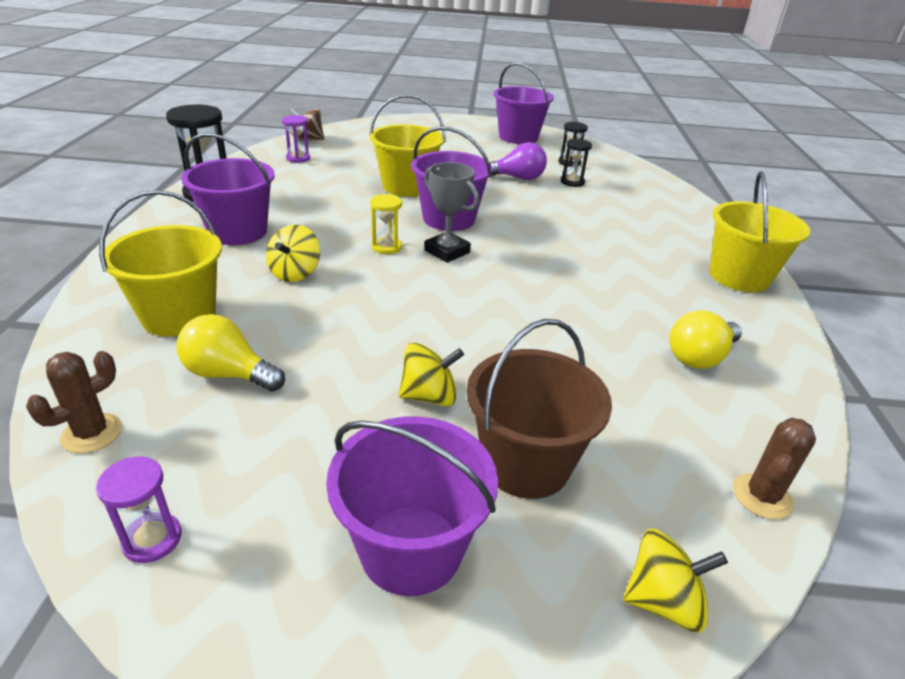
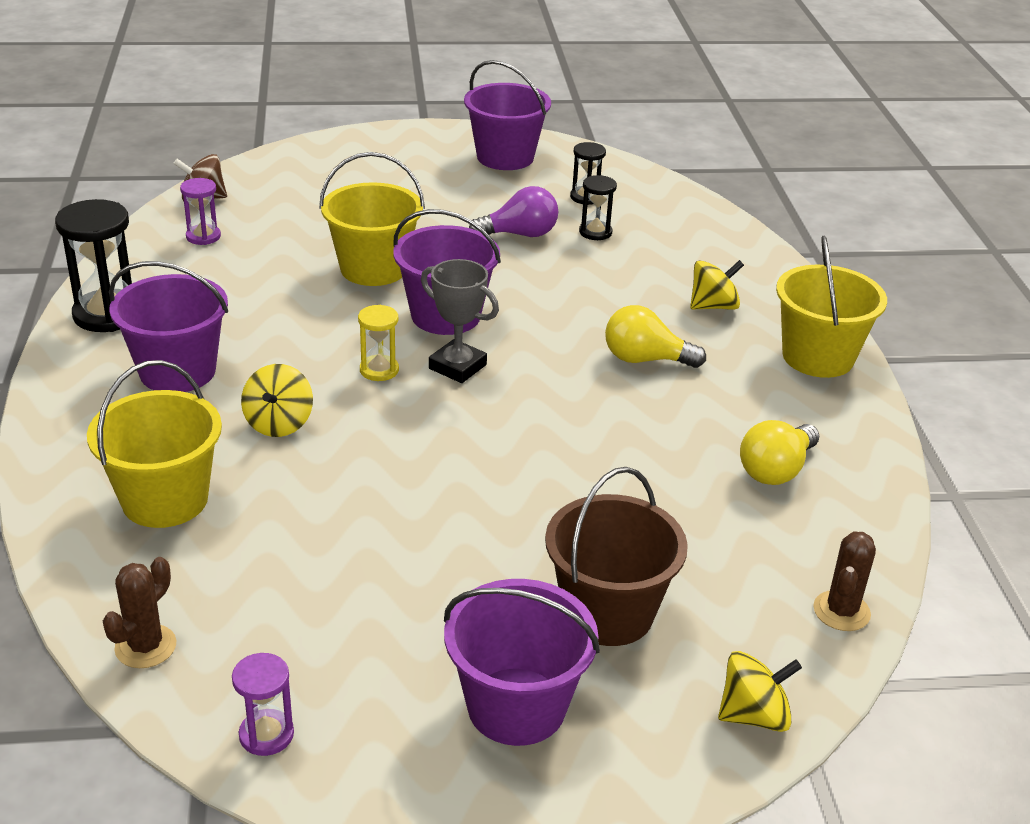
camera: 10 degrees left, 0 degrees up
(229, 374) = (260, 562): yellow light bulb -> yellow light bulb (645, 359)
(429, 396) = (490, 556): yellow spinning top -> yellow spinning top (713, 306)

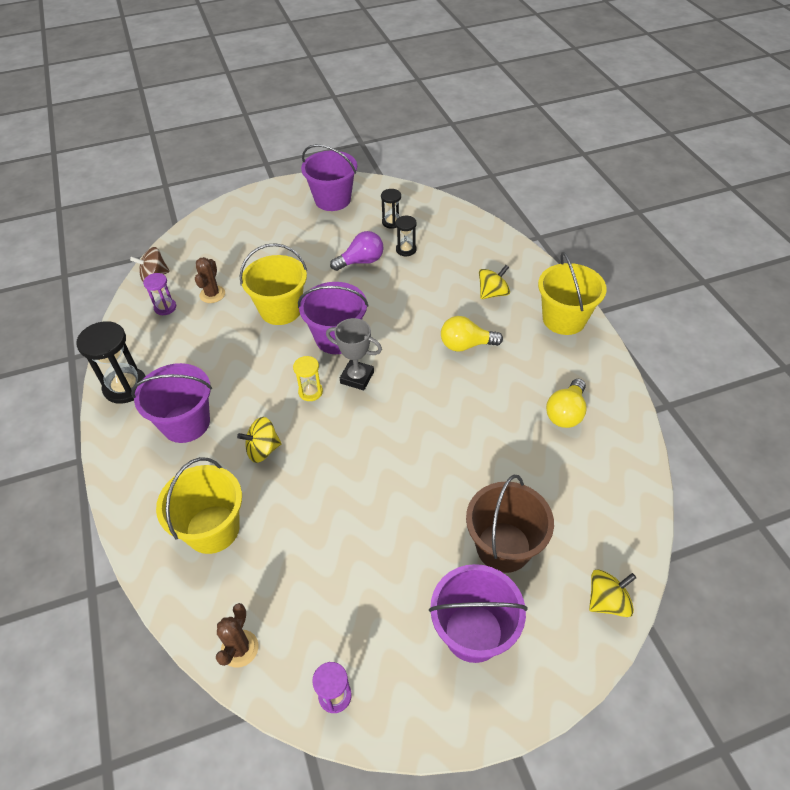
camera: 10 degrees left, 15 degrees up
(279, 423) = (263, 450): yellow spinning top -> yellow spinning top turned 75 degrees clockwise
(841, 611) = (632, 510): brown cactus -> brown cactus (212, 294)

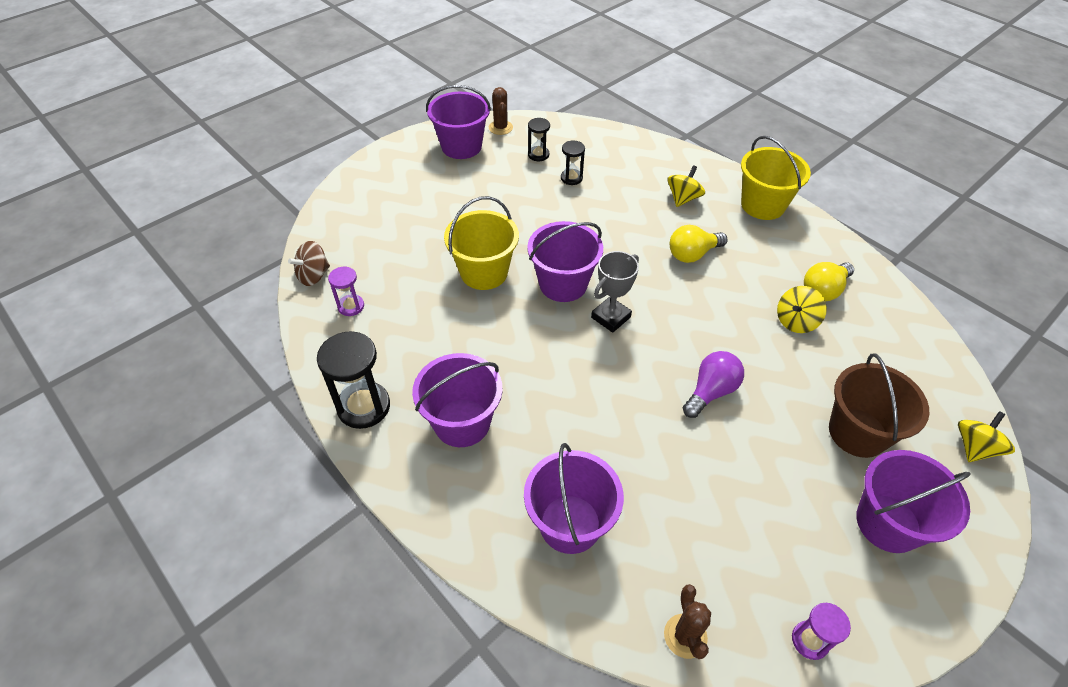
camera: 25 degrees left, 0 degrees up
(212, 294) = (396, 277): brown cactus -> brown cactus (500, 128)
(213, 529) = (570, 524): yellow bucket -> purple bucket
(263, 450) = (565, 422): yellow spinning top -> yellow spinning top (795, 321)
(310, 392) = (573, 346): yellow hourglass -> none
(357, 377) = (610, 317): grey trophy -> grey trophy turned 45 degrees counterclockwise
(361, 261) = (534, 201): purple light bulb -> purple light bulb (710, 391)
(566, 413) = (824, 290): yellow light bulb -> yellow light bulb turned 45 degrees clockwise

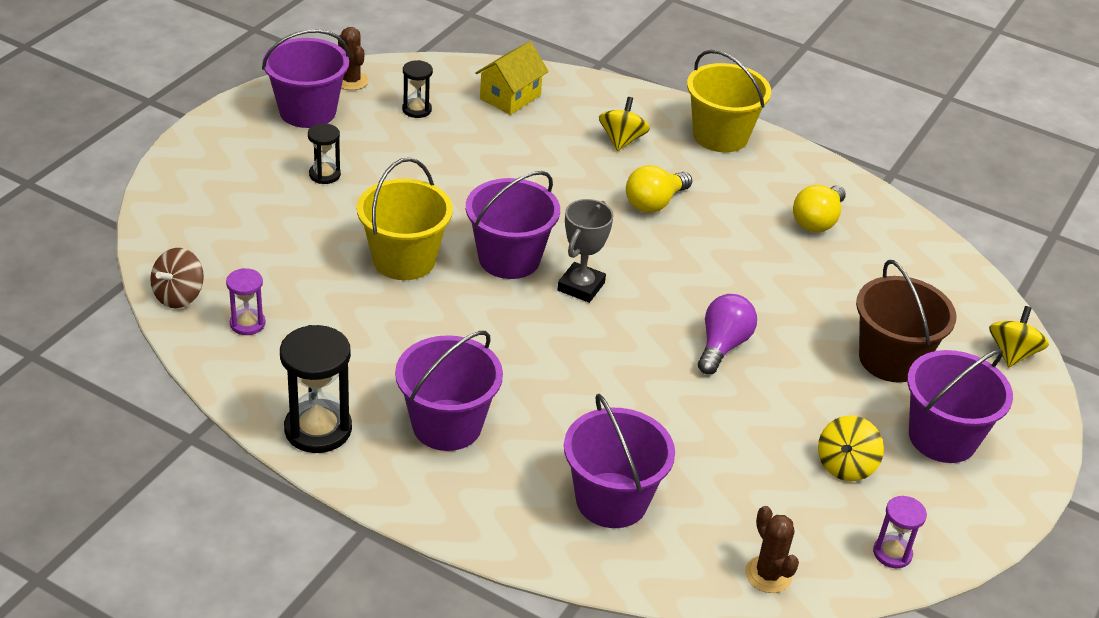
camera: 20 degrees left, 10 degrees down
(571, 178) = (472, 133): black hourglass -> black hourglass (324, 175)
(610, 153) = (510, 97): none -> yellow house
(795, 321) = (795, 259): yellow spinning top -> yellow spinning top (845, 465)

